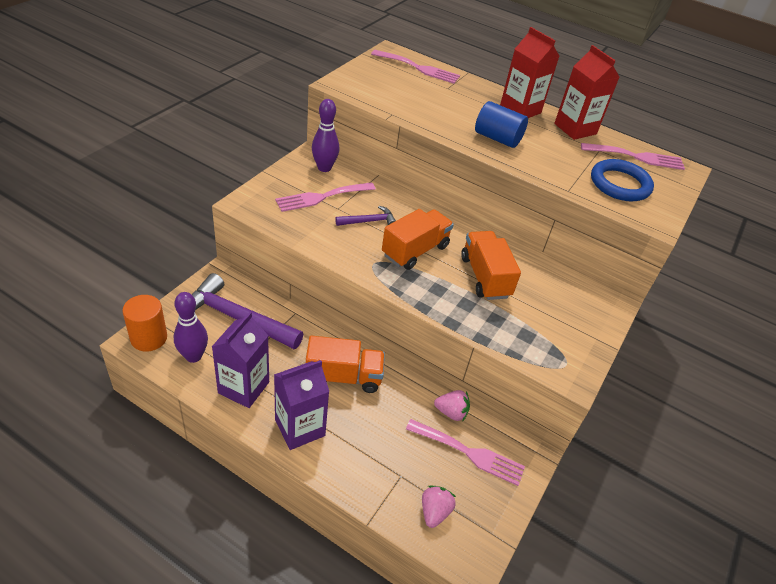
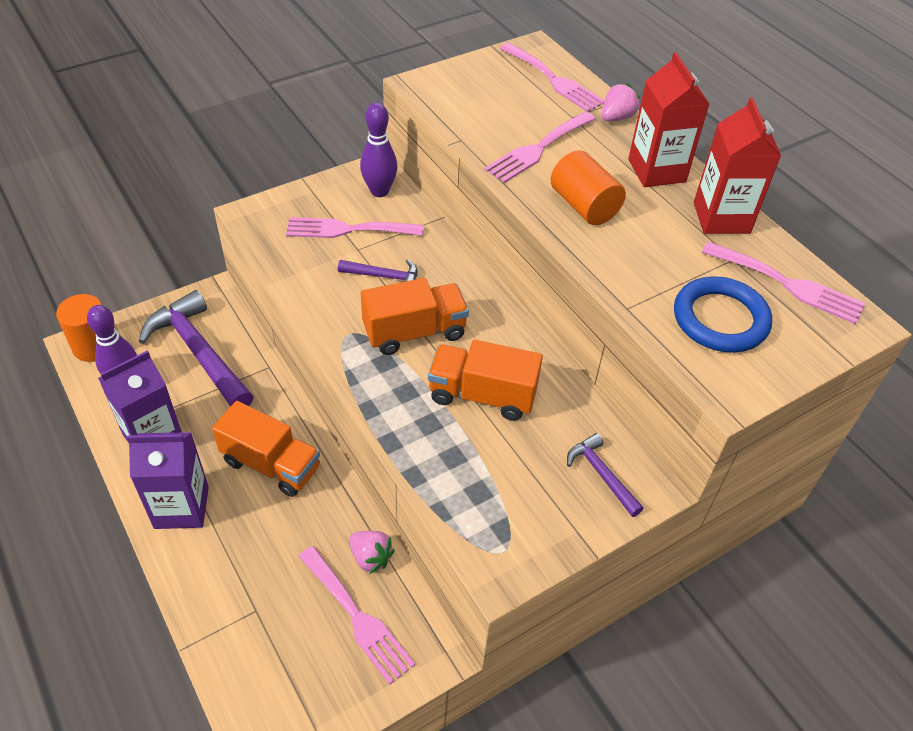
camera: 30 degrees right, 5 degrees up
(434, 512) = (264, 670): pink strawberry -> pink strawberry (616, 118)
(443, 111) = (537, 149): none -> pink fork
(485, 277) = (482, 395): orange truck -> orange truck turned 90 degrees counterclockwise
(497, 138) = (583, 206): blue cylinder -> orange cylinder
(585, 301) = (601, 474): none -> purple hammer

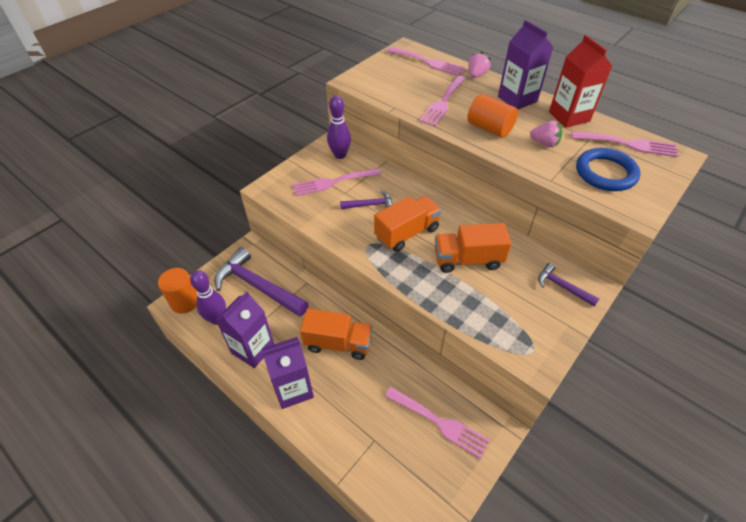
camera: 15 degrees left, 0 degrees up
(370, 557) = (429, 382): pink strawberry -> pink strawberry (544, 143)
(656, 170) = (517, 99): red carton -> purple carton

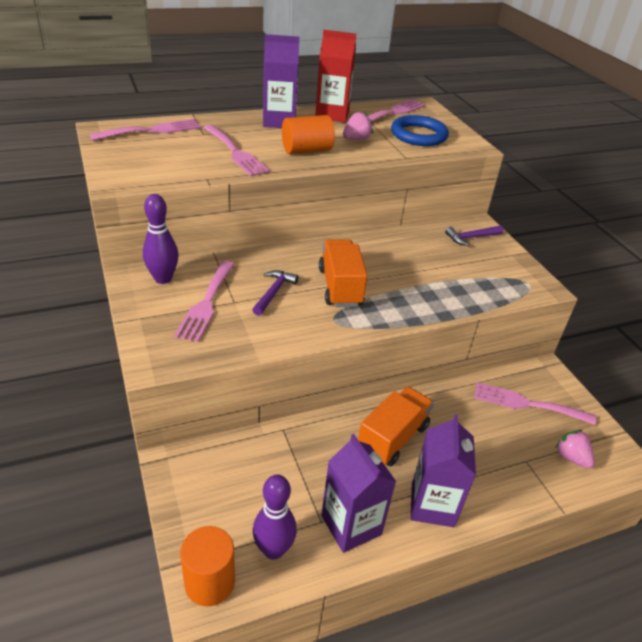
camera: 65 degrees left, 10 degrees down
(257, 286) = (249, 481): purple hammer -> none
(440, 423) = (526, 404): pink fork -> pink fork turned 135 degrees counterclockwise
(467, 260) = (405, 268): orange truck -> none
(476, 75) = (214, 120): pink strawberry -> pink strawberry (571, 458)

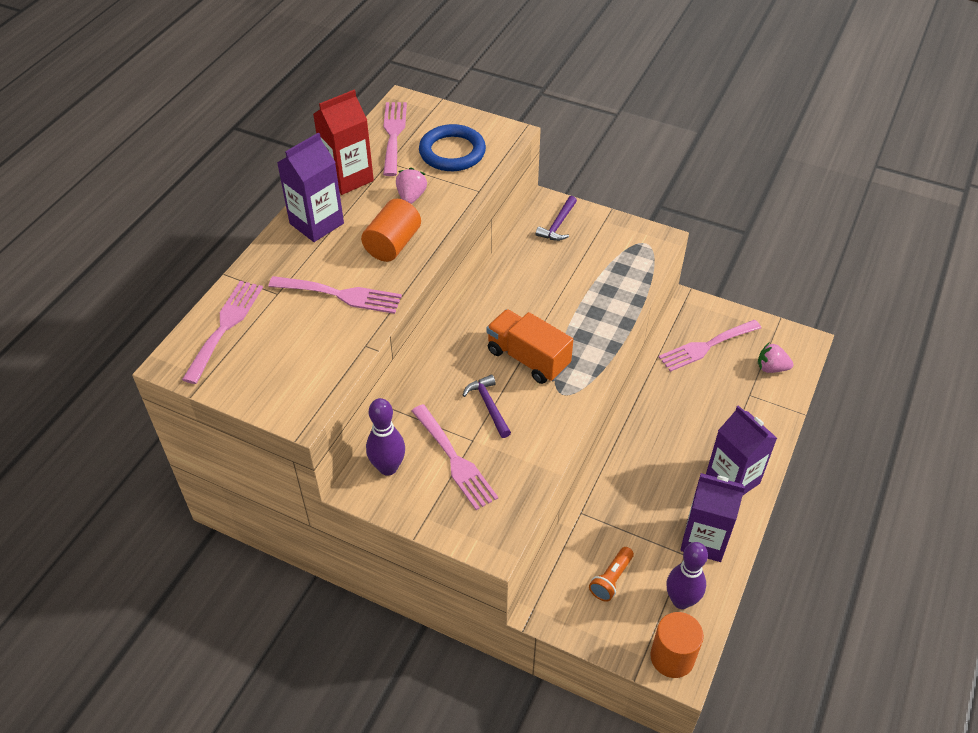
camera: 40 degrees left, 10 degrees up
(243, 487) = (611, 579): none -> orange flashlight
(393, 438) = (656, 452): orange truck -> none

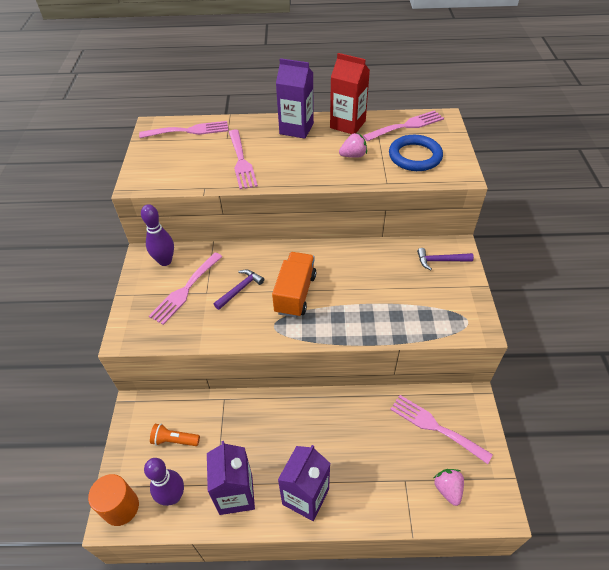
camera: 65 degrees right, 0 degrees up
(393, 244) = (301, 165): orange cylinder -> none

